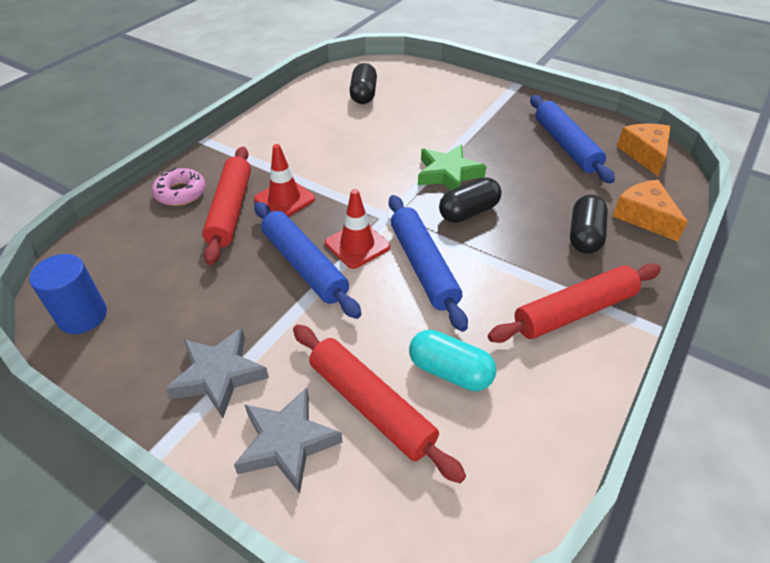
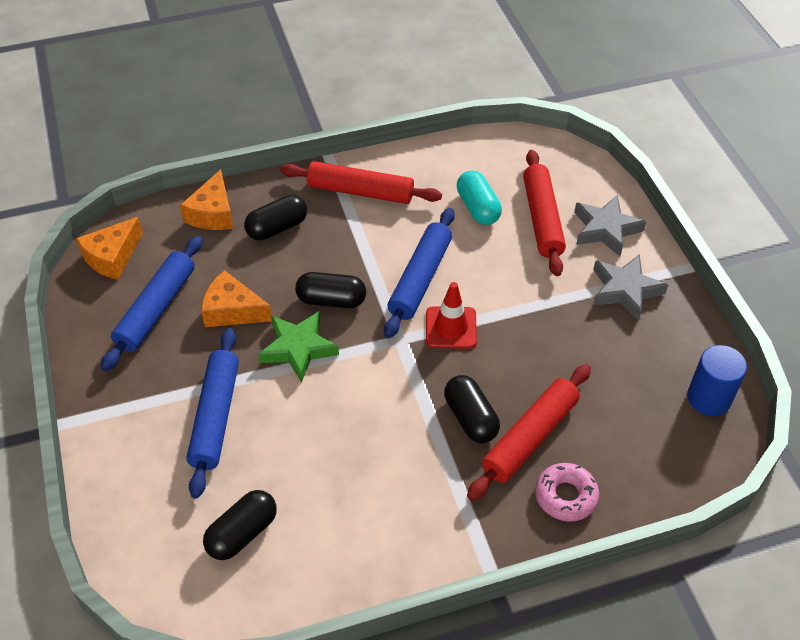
camera: 140 degrees left, 5 degrees up
(284, 199) = (470, 418): red traffic cone -> black capsule
(304, 266) = (508, 335): blue rolling pin -> blue rolling pin (215, 416)
(521, 170) = (232, 310): none -> orange cheese

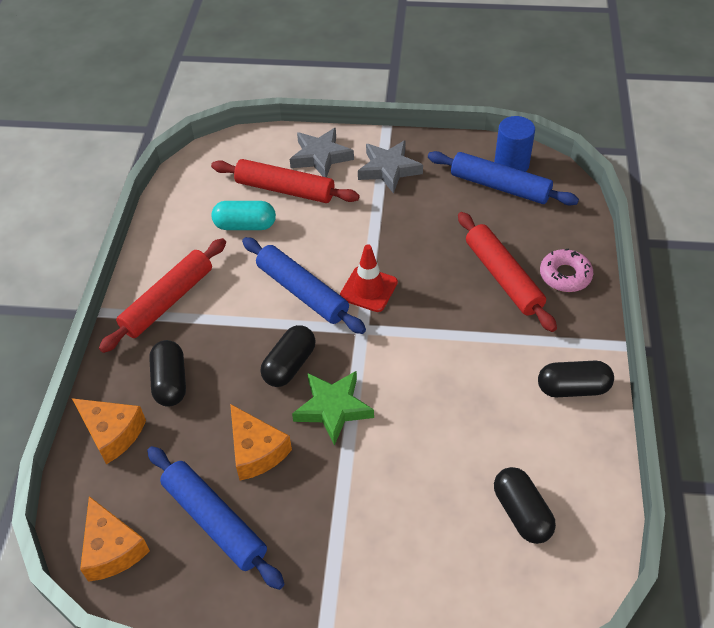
camera: 65 degrees left, 0 degrees up
(215, 416) = (381, 501): blue rolling pin -> blue rolling pin (500, 186)
(232, 310) = (256, 451): orange cheese -> orange cheese turned 75 degrees counterclockwise
(470, 418) = (468, 308): black capsule -> black capsule (573, 388)

